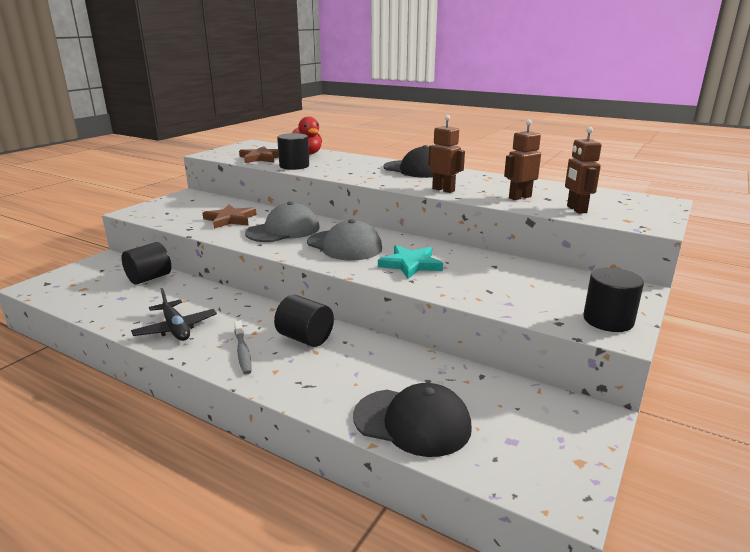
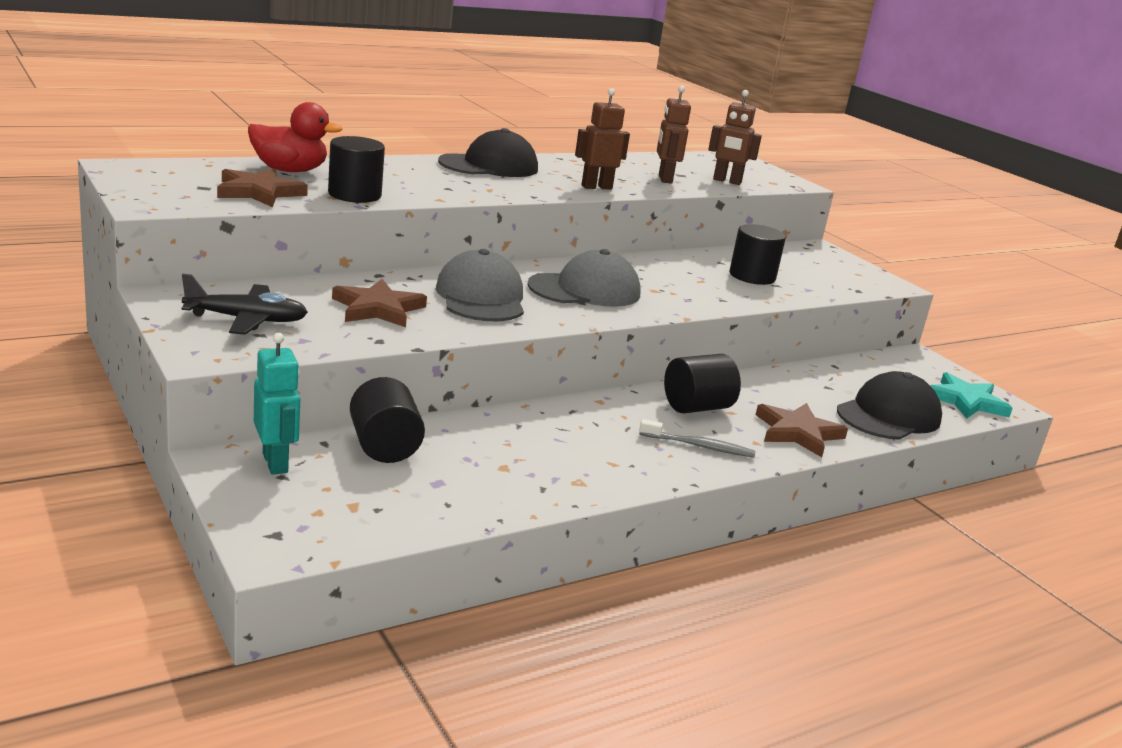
camera: 65 degrees left, 0 degrees up
(113, 265) = (276, 463): none -> turquoise robot
(175, 328) = (595, 468): black plane -> black plane (246, 320)
(314, 384) = (798, 432): none -> brown star
(410, 264) = (680, 285): turquoise star -> turquoise star (966, 401)
(608, 320) = (866, 277): black cylinder -> black cylinder (752, 276)

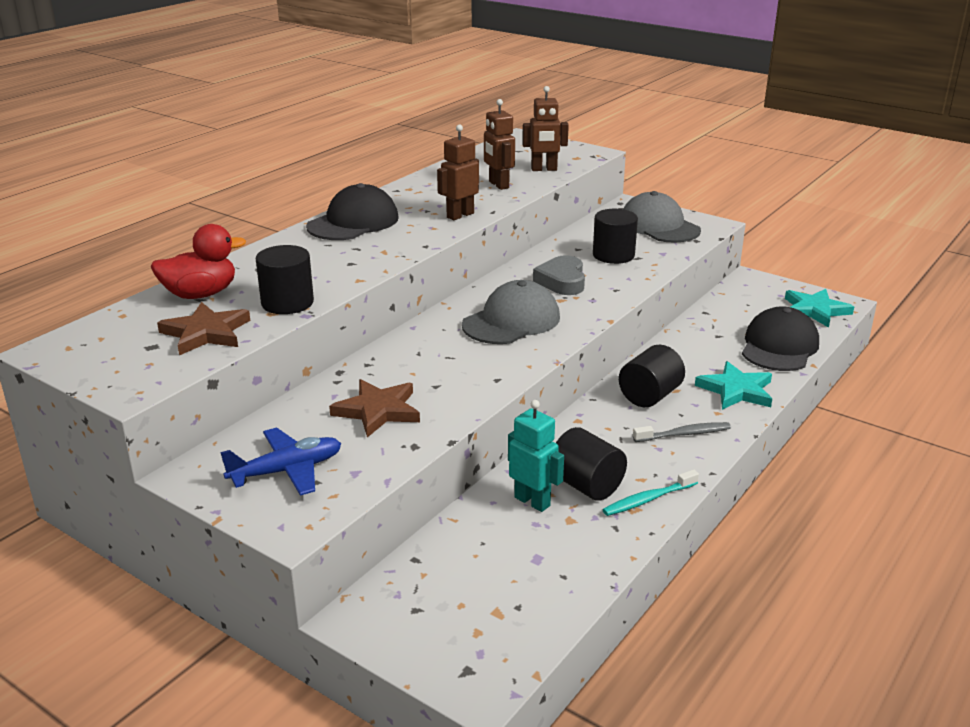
camera: 20 degrees left, 5 degrees up
(246, 320) = (287, 471): black plane -> blue plane
(276, 463) = (398, 598): turquoise robot -> turquoise robot (532, 501)
(384, 447) = (465, 542): black cylinder -> black cylinder (586, 485)
(481, 297) = (443, 363): grey cap -> grey cap (659, 226)
(602, 480) = (649, 499): none -> turquoise toothbrush
(673, 278) = (562, 281): none -> grey heart
(798, 432) = (736, 390): brown star -> turquoise star

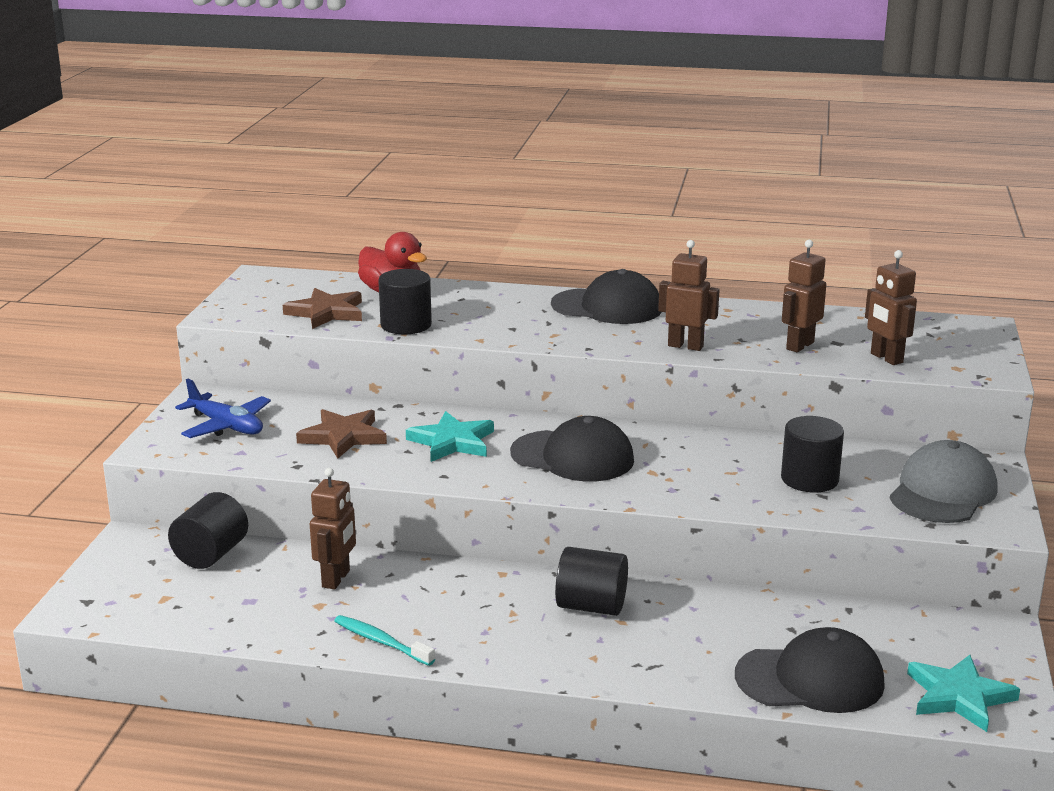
camera: 65 degrees right, 5 degrees down
(511, 321) = (573, 457): grey cap -> black cap
(532, 501) = (336, 579): turquoise robot -> brown robot
(562, 281) = (700, 463): grey heart -> none
(586, 485) = (382, 602): black cylinder -> black cylinder (211, 554)
(683, 434) = (525, 642): grey toothbrush -> none
(736, 390) = (659, 662): turquoise star -> turquoise star (452, 442)

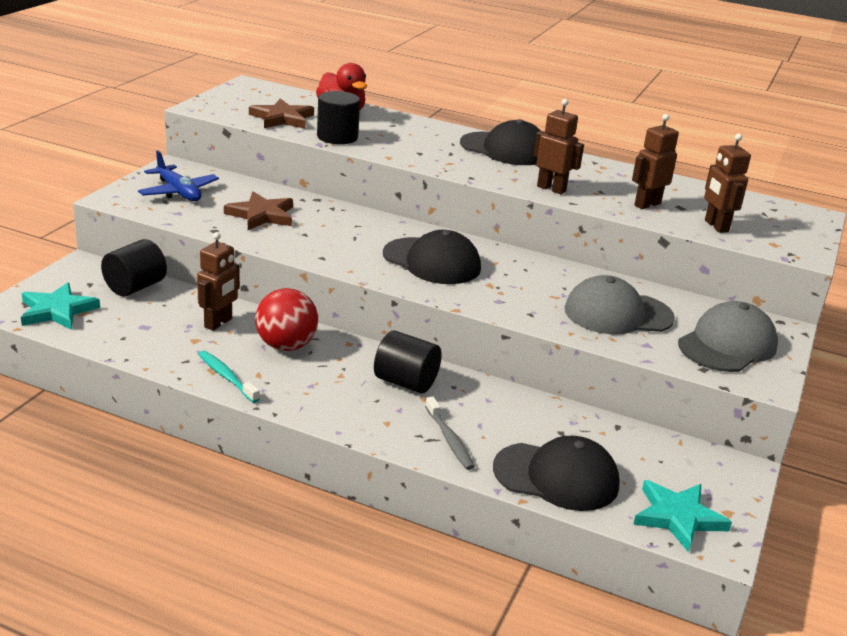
camera: 10 degrees right, 5 degrees up
(431, 590) = (286, 346): none -> red ball
(452, 442) = (343, 233): turquoise star -> turquoise star (57, 310)
(673, 661) = (449, 439): none -> grey toothbrush
(809, 479) = (618, 314): black cylinder -> grey cap

